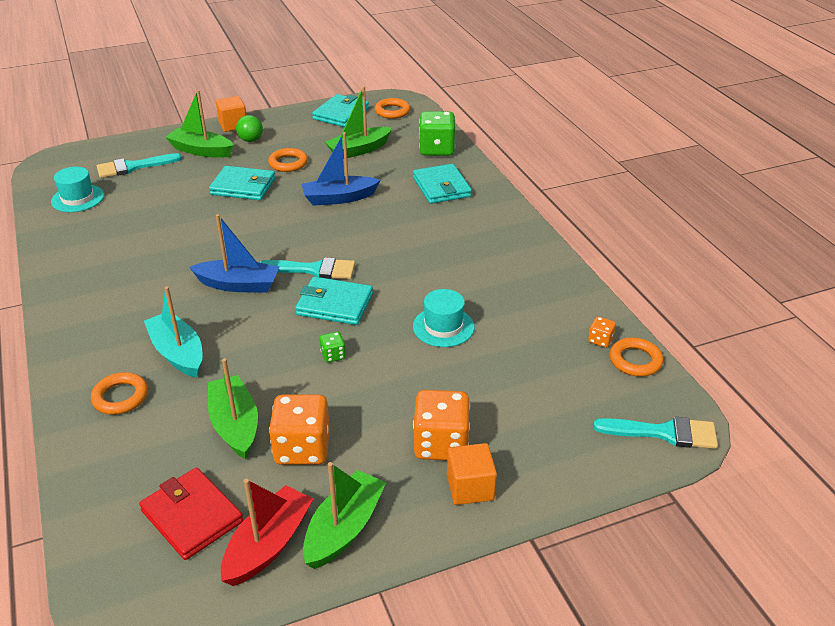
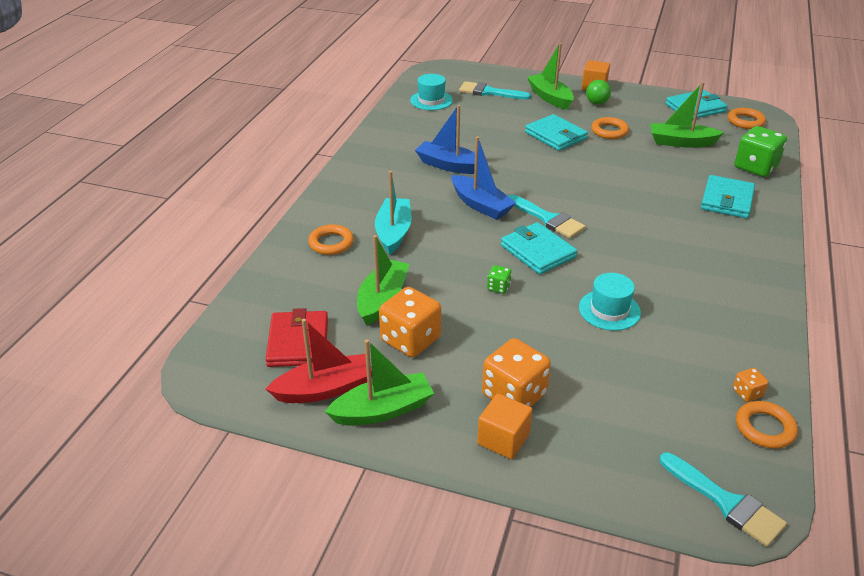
camera: 40 degrees right, 0 degrees up
(339, 198) = (624, 173): blue boat -> blue boat (449, 165)

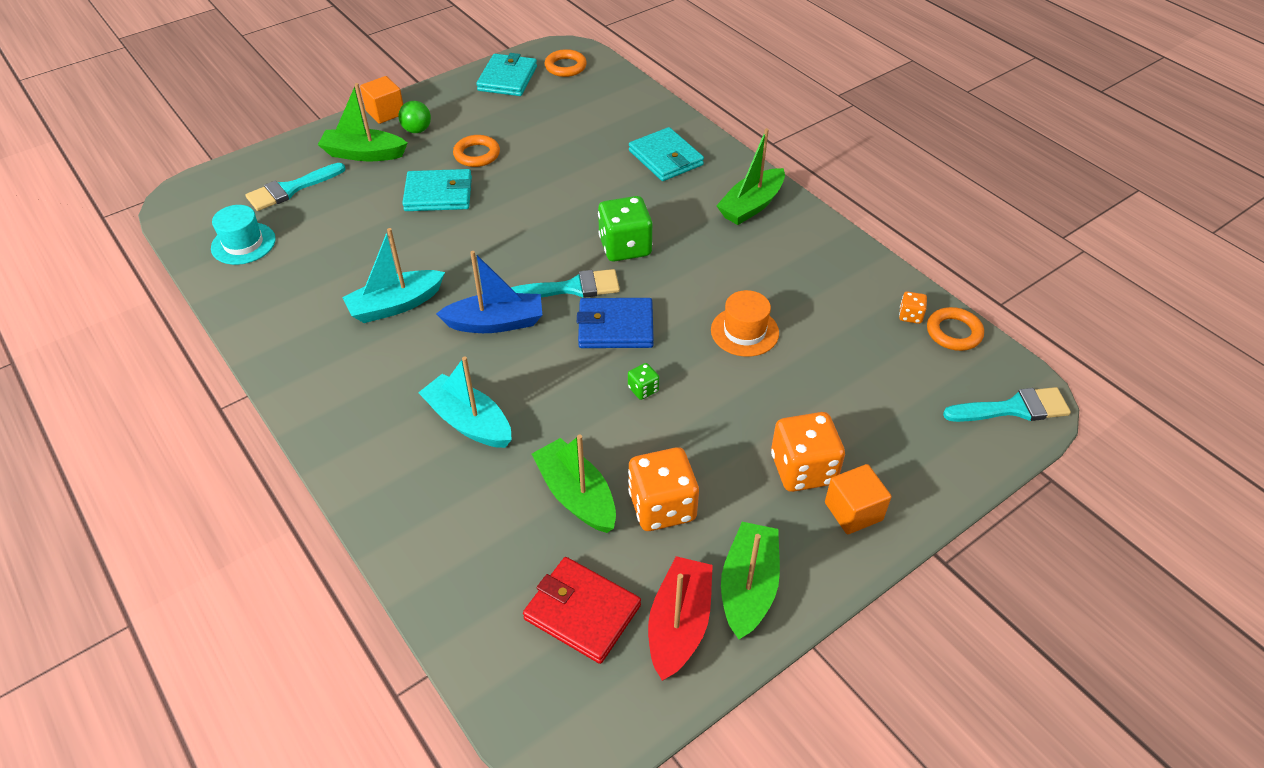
camera: 55 degrees left, 10 degrees up
(331, 243) = (430, 490): orange ring -> none
(449, 165) = (395, 305): blue boat -> turquoise boat
(538, 251) = (615, 327): turquoise wallet -> blue wallet
(609, 310) = (744, 331): turquoise hat -> orange hat
(681, 142) = (551, 124): green boat -> green boat (751, 205)
(755, 167) = (638, 110): green dice -> green dice (625, 247)

